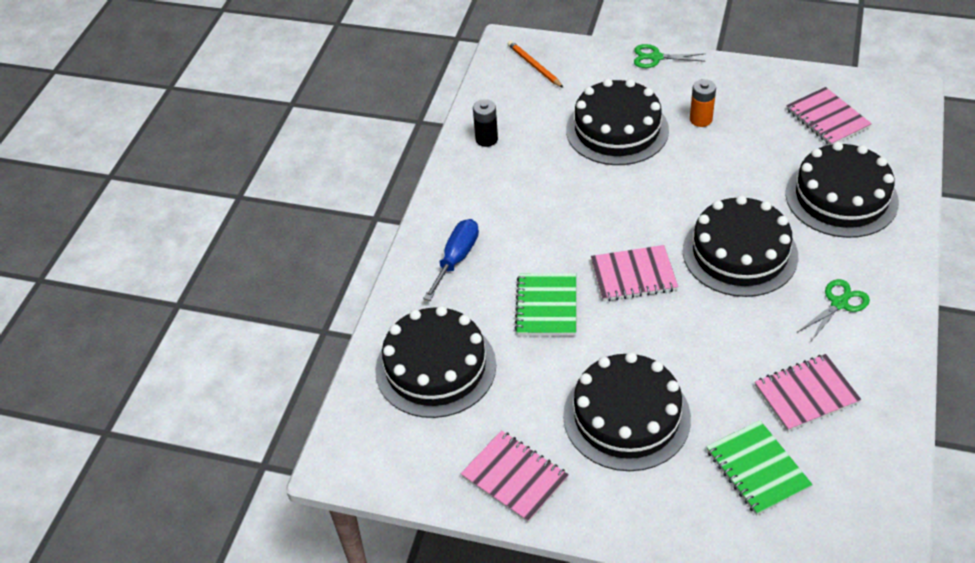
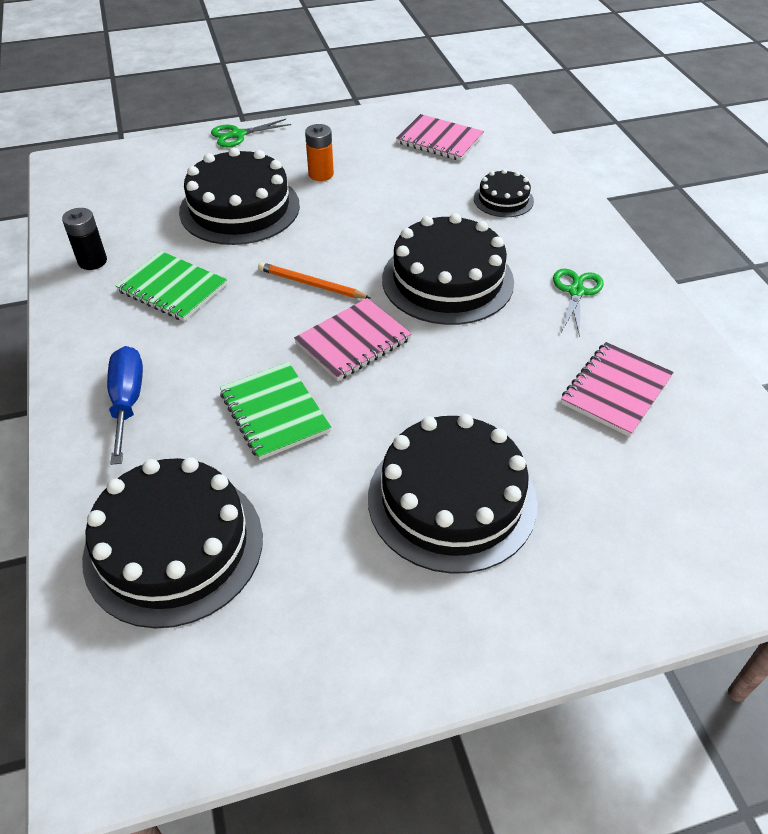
camera: 35 degrees left, 0 degrees up
(515, 477) = (367, 644): pink notebook -> none
(534, 66) = (108, 176): orange pencil -> orange pencil (311, 284)
(757, 469) = (631, 492): green notebook -> green notebook (172, 288)
(841, 197) = (503, 199): black cake -> black cake, size x0.51

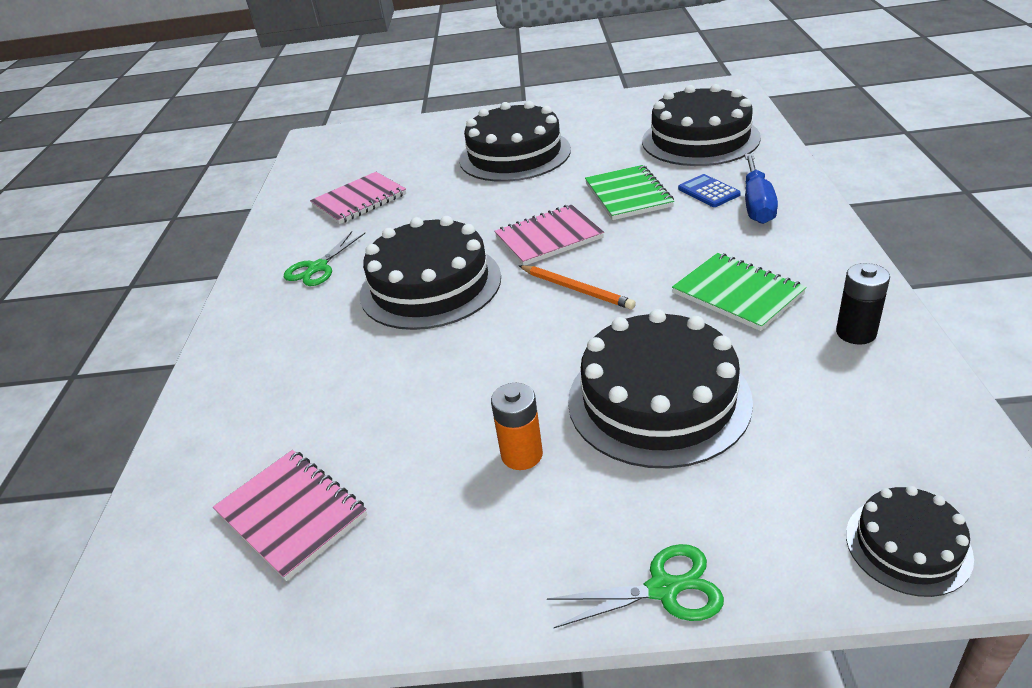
camera: 160 degrees left, 10 degrees down
(178, 422) = (708, 192): none -> blue calculator
(503, 199) = (293, 380): black cake -> black cake (908, 545)

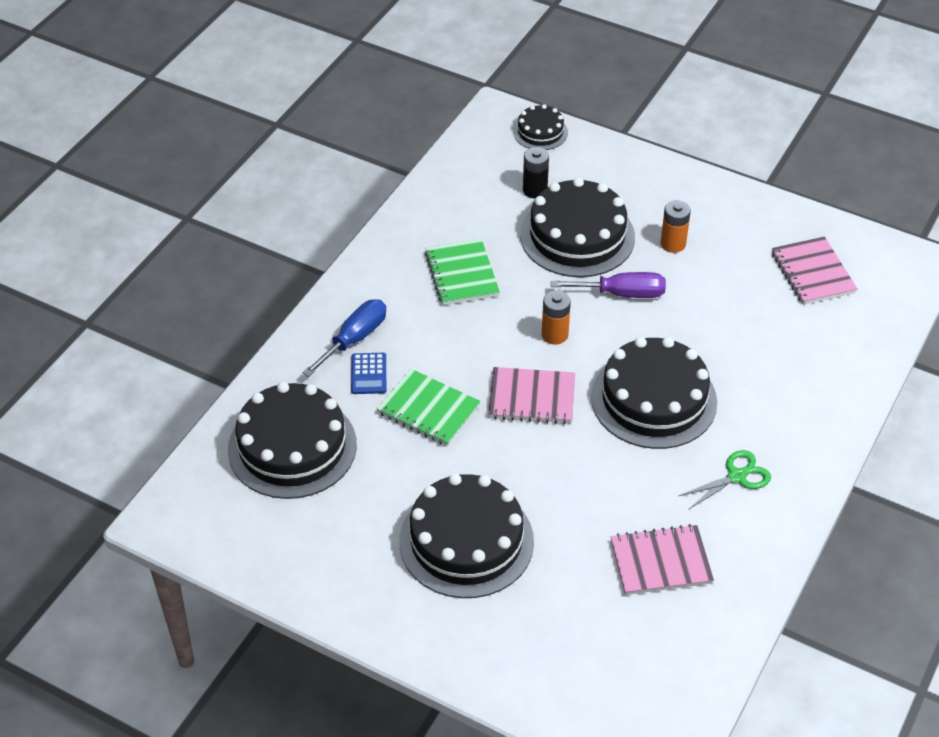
camera: 155 degrees left, 10 degrees up
(539, 360) = (622, 294): none -> purple screwdriver
(576, 289) = (554, 335): orange pencil -> orange battery
(628, 195) = (428, 409): green notebook -> green notebook turned 75 degrees counterclockwise
(663, 589) = (652, 163): green scissors -> none
(856, 333) = (433, 216): black battery -> black battery (535, 190)

